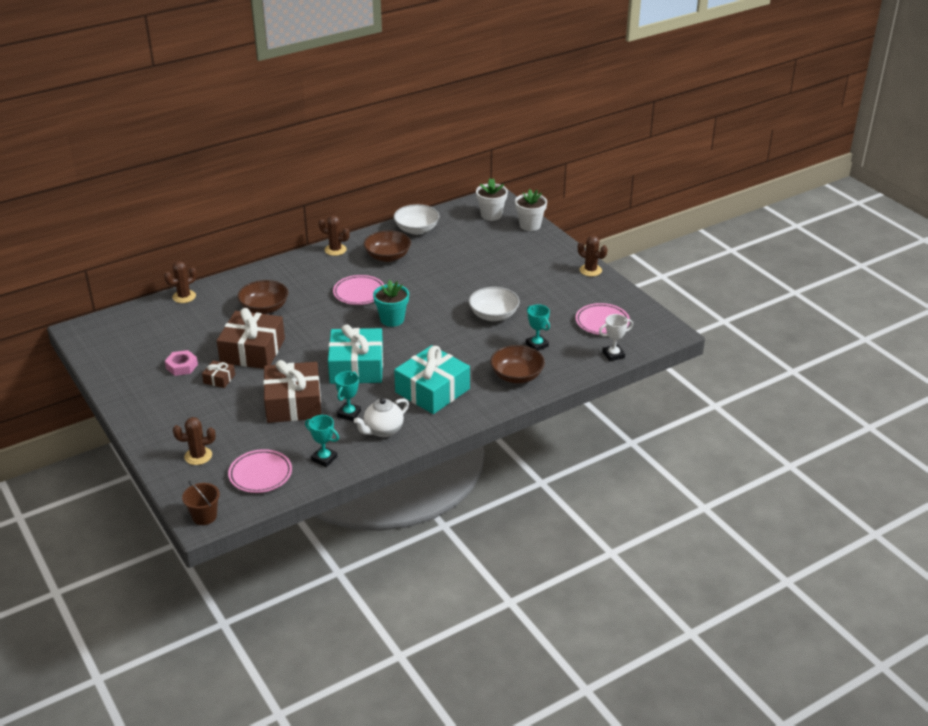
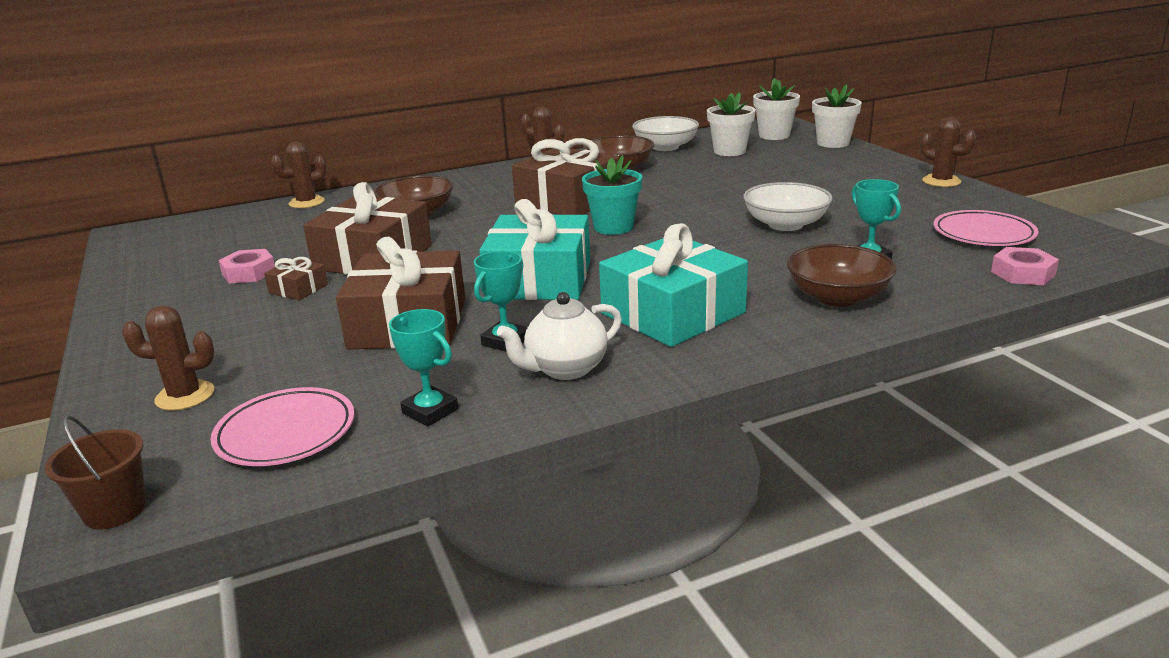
camera: 10 degrees right, 10 degrees down
(359, 293) = (567, 201): pink plate -> brown gift
(460, 235) = (729, 151): none -> white flower pot
(613, 355) = (1022, 273): white trophy -> pink nut

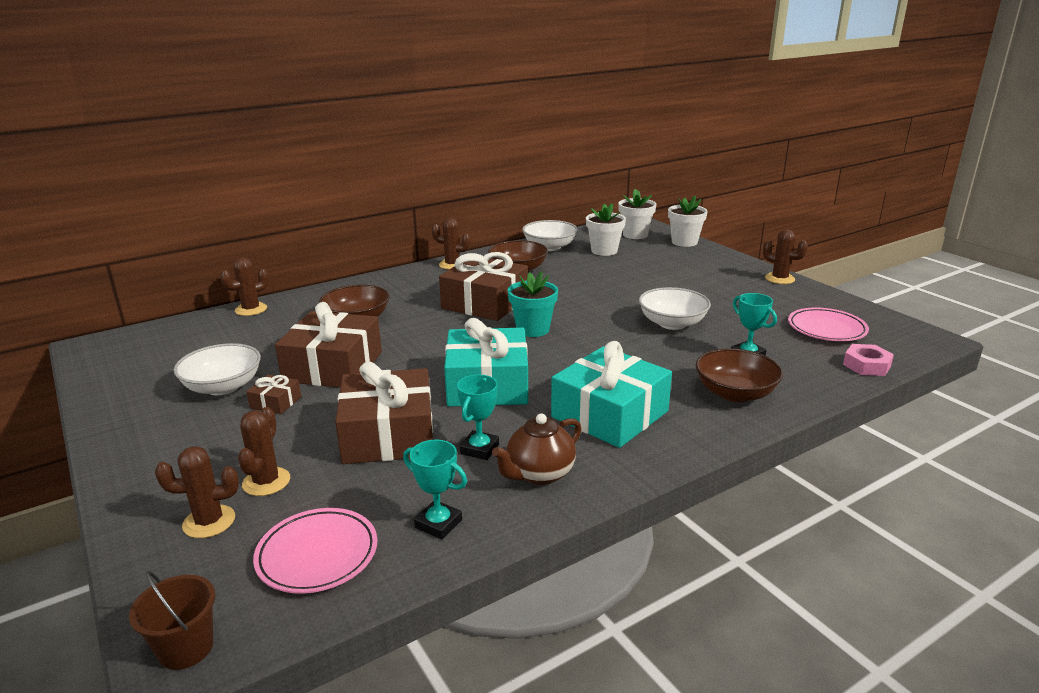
camera: 10 degrees left, 0 degrees up
(249, 273) = (223, 387): pink nut -> white bowl
(259, 362) = (266, 482): none -> brown cactus
(565, 369) = (539, 474): white teapot -> brown teapot

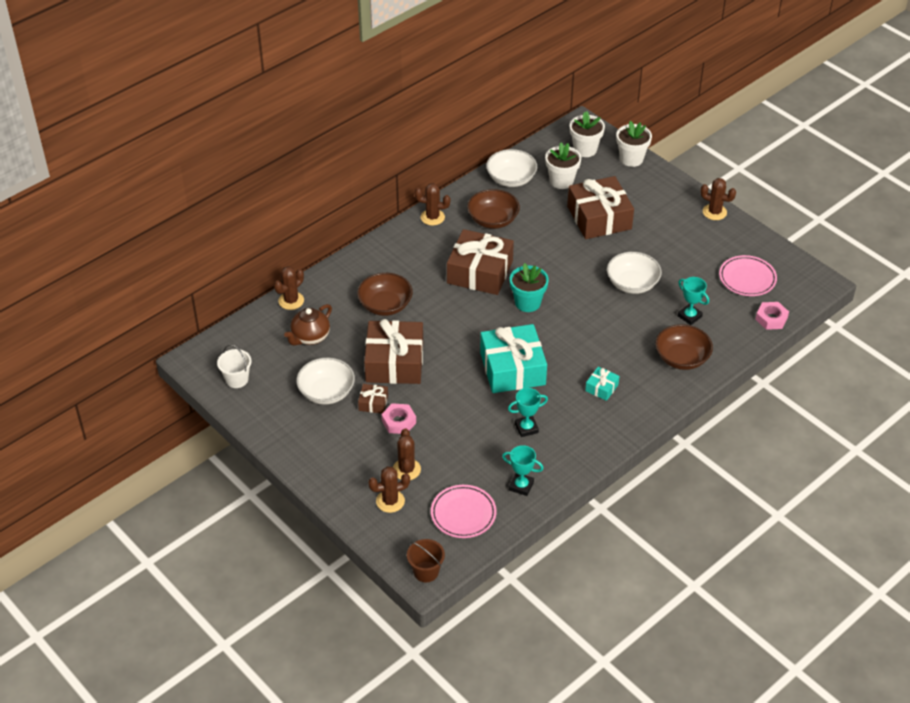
camera: 10 degrees left, 20 degrees up
(122, 366) = (237, 379): none -> white bucket
(296, 425) = (399, 422): none -> pink nut
(388, 434) = (464, 423): brown gift -> brown gift (599, 218)
(479, 449) = (526, 428): turquoise trophy -> turquoise trophy turned 60 degrees clockwise
(539, 474) = (568, 443): brown teapot -> brown teapot (310, 337)
(610, 414) = (601, 388): turquoise gift -> turquoise gift, size x0.44

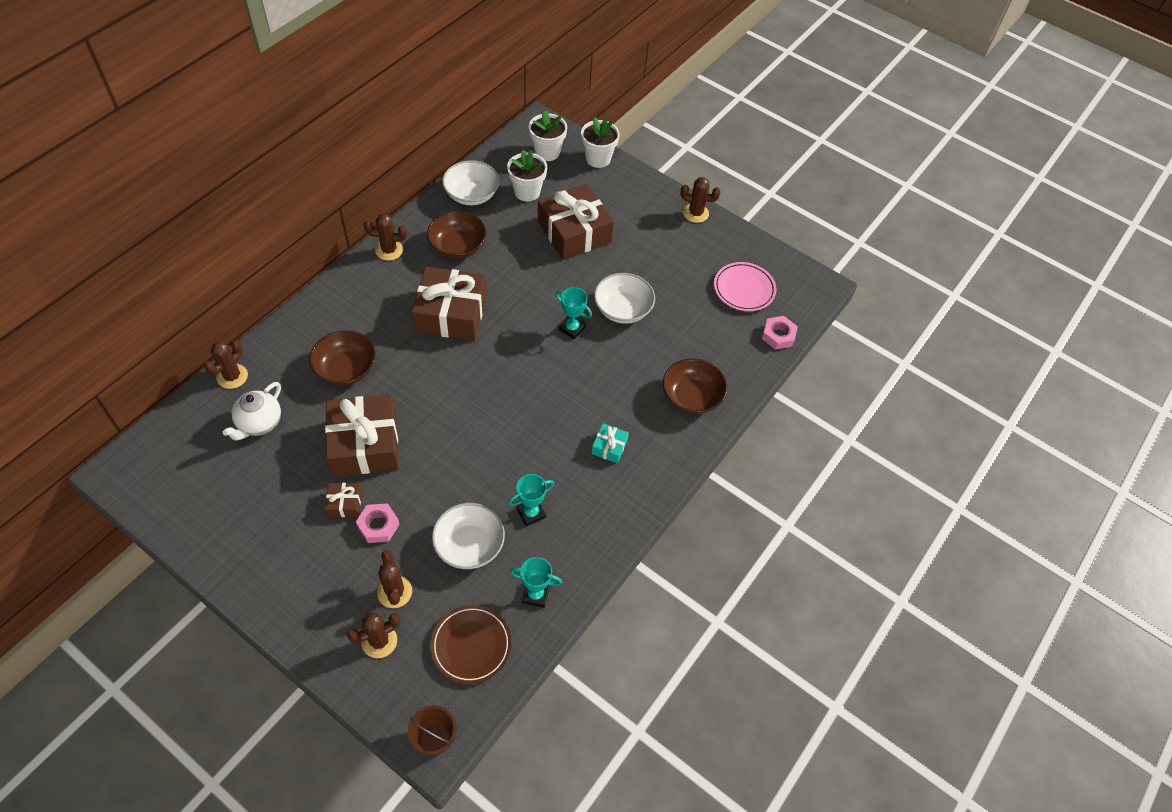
camera: 15 degrees left, 10 degrees up
(237, 379) = (172, 493): white bucket -> none
(310, 337) = (259, 423): brown teapot -> white teapot
(326, 392) = (286, 496): white bowl -> white bowl (469, 545)
(463, 514) = (471, 645): pink plate -> brown plate
(512, 368) = (504, 435): turquoise gift -> none
(527, 303) = (510, 347): turquoise flower pot -> none
(689, 316) = (691, 343): turquoise trophy -> turquoise trophy (572, 328)

